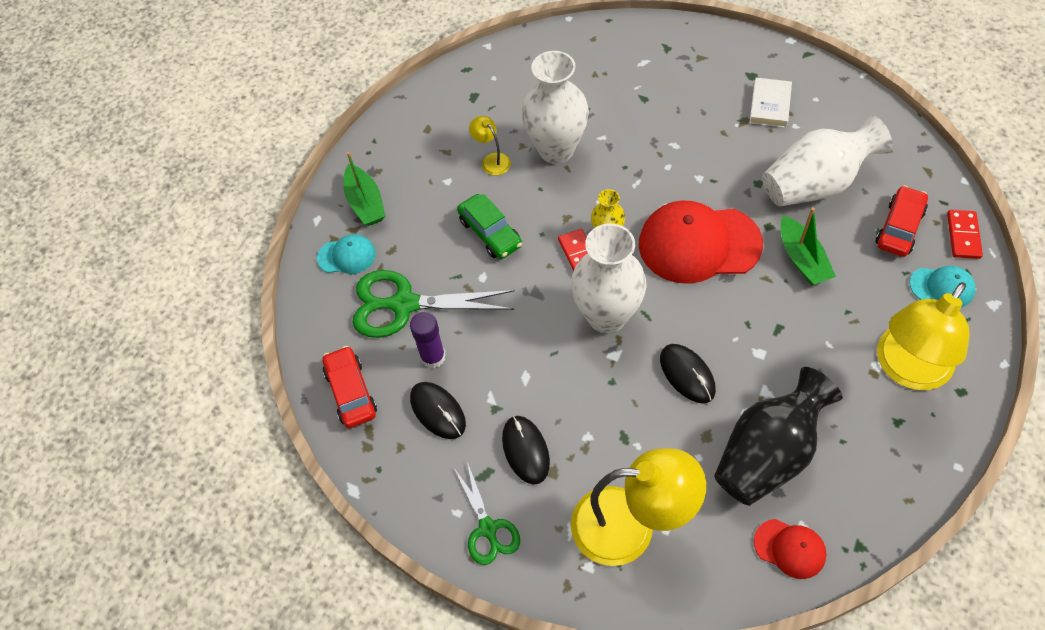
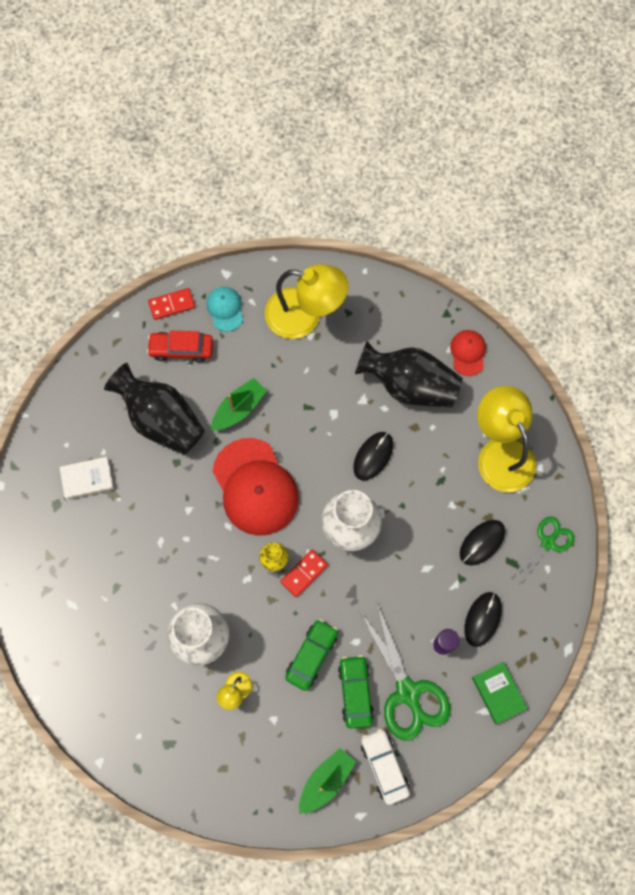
camera: 120 degrees left, 15 degrees up
(347, 256) = (384, 766): turquoise cap -> white car
(351, 392) = (498, 693): red car -> green book
(432, 257) = (355, 692): none -> green car
(815, 184) = (161, 419): white vase -> black vase

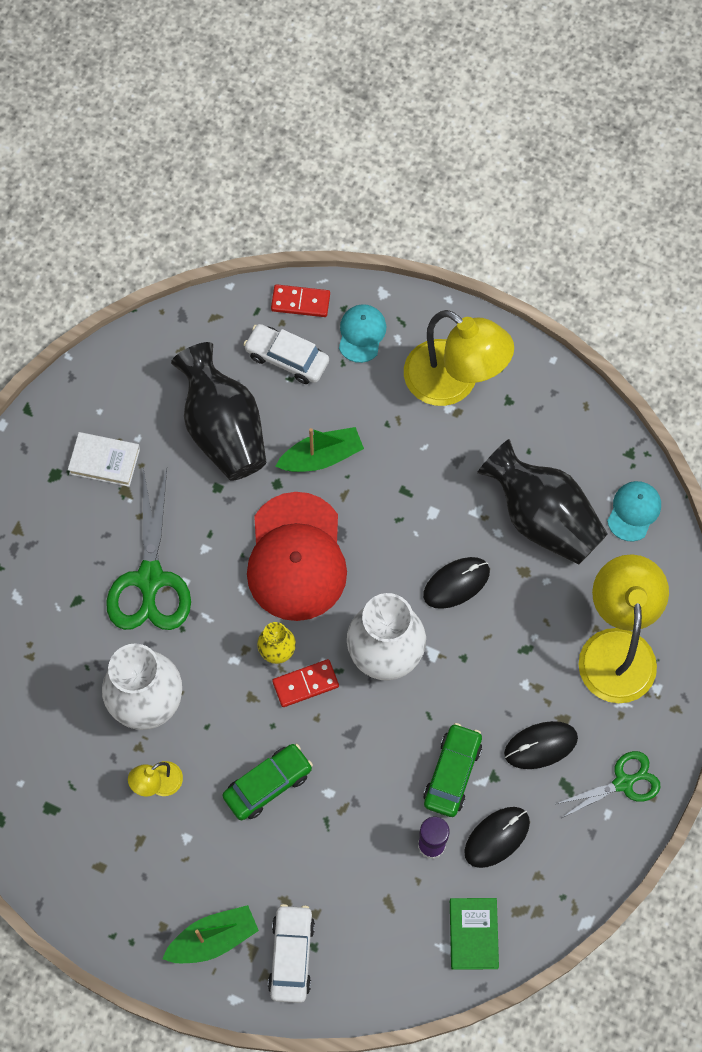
camera: 25 degrees right, 5 degrees down
(181, 349) = (287, 358): red car -> white car
(355, 692) = (299, 852): green car -> green car (452, 773)
(408, 692) = (362, 881): green scissors -> green scissors (150, 579)
(468, 353) = (634, 511): red cap -> turquoise cap

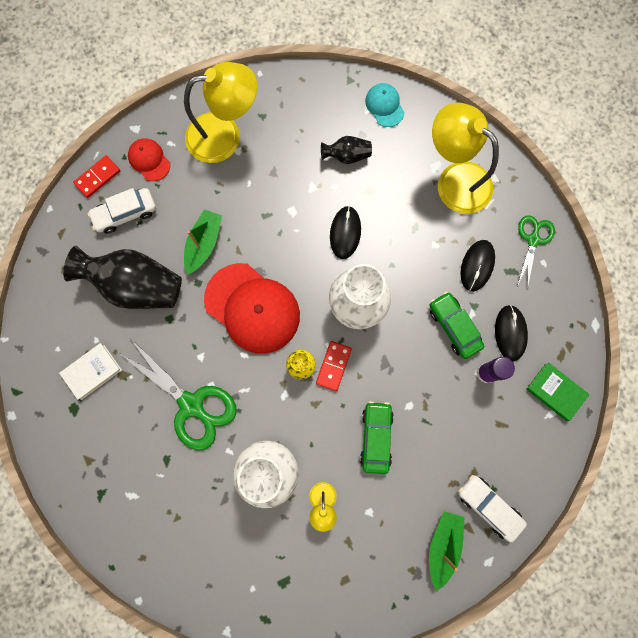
camera: 50 degrees left, 10 degrees up
(361, 334) = (149, 160): turquoise cap -> red cap
(542, 518) = (347, 156): black vase -> black vase, size x0.49

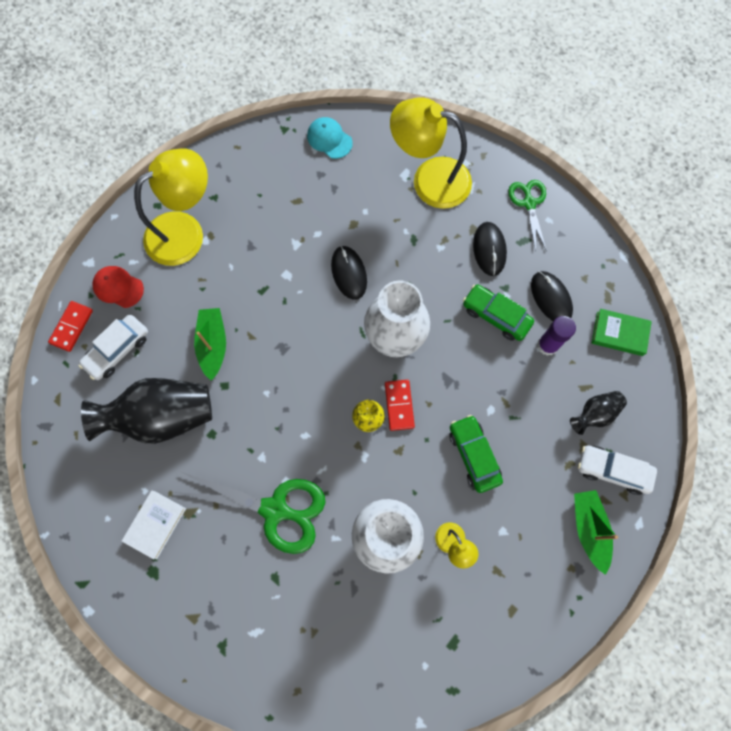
camera: 25 degrees left, 5 degrees down
(252, 308) = (292, 386): red cap -> none
(347, 156) = (315, 200): black vase -> black vase (594, 414)

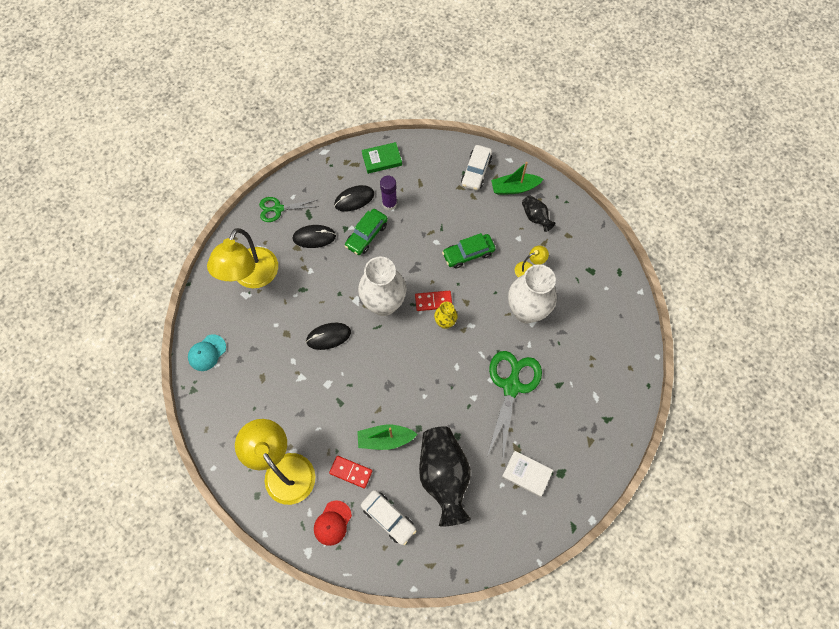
camera: 90 degrees left, 5 degrees down
(72, 327) = (367, 560): red domino -> red domino (351, 472)
(594, 414) = (438, 179): black vase -> black vase (535, 217)
(619, 333) = (382, 159): green book -> green book turned 60 degrees clockwise

